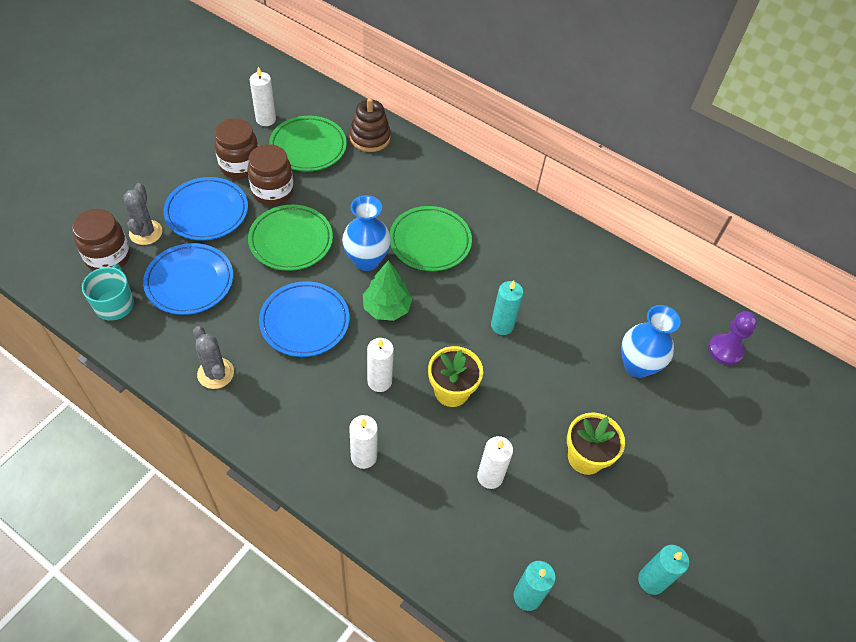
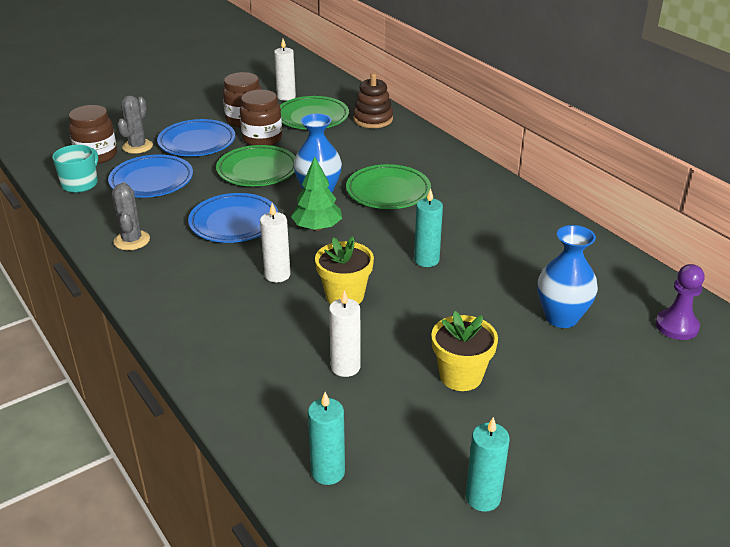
camera: 25 degrees right, 20 degrees down
(363, 457) = (227, 324): white candle -> none

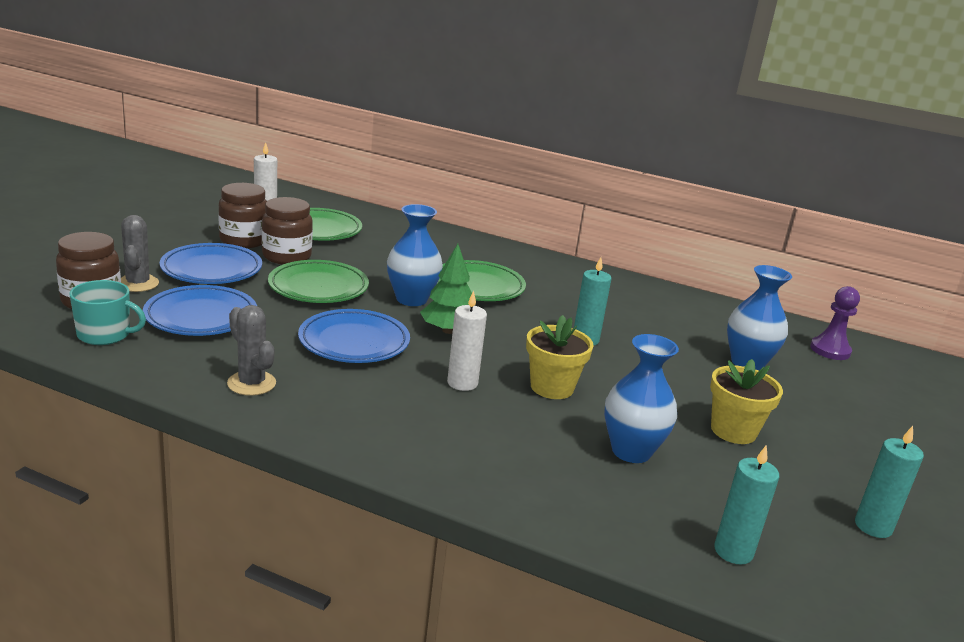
camera: 35 degrees left, 10 degrees down
(80, 183) = (105, 334): turquoise mug -> turquoise mug turned 105 degrees clockwise
(345, 367) = (631, 451): white candle -> blue vase
(373, 119) = (384, 225): brown stacking toy -> none

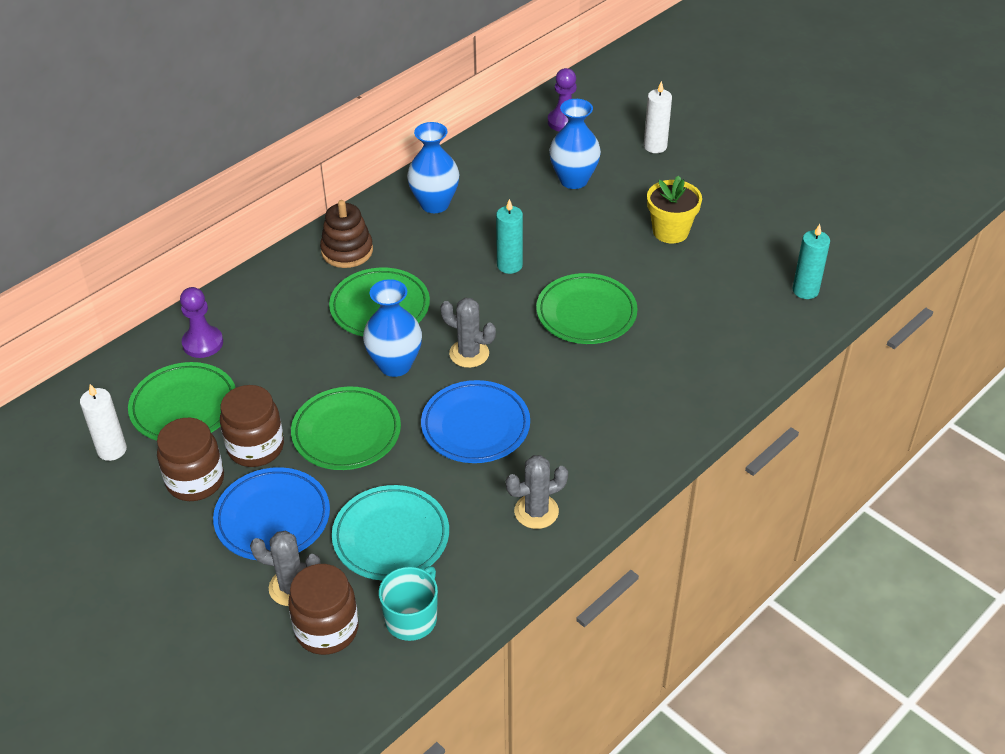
camera: 65 degrees left, 20 degrees up
(201, 317) = (391, 537): blue plate -> turquoise plate
(389, 229) = (203, 343): none -> purple pawn
(448, 330) = (469, 353): green tree -> grey cactus
(462, 383) = (567, 368): white candle -> white candle (655, 146)
(535, 267) = (347, 251): none -> brown stacking toy
(552, 387) = (586, 313): yellow flower pot -> green plate
(631, 451) = (686, 298): blue vase -> blue vase (434, 204)
(873, 526) = (791, 213): turquoise candle -> none

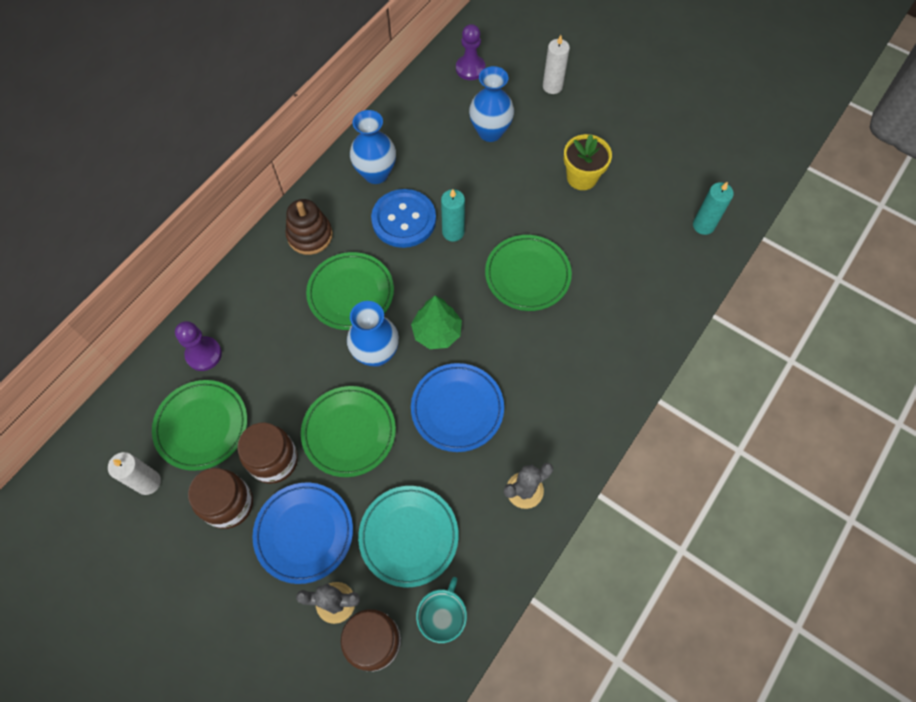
camera: 10 degrees left, 20 degrees up
(456, 248) = (404, 220): none -> blue button
(469, 353) = (437, 332): grey cactus -> green tree

